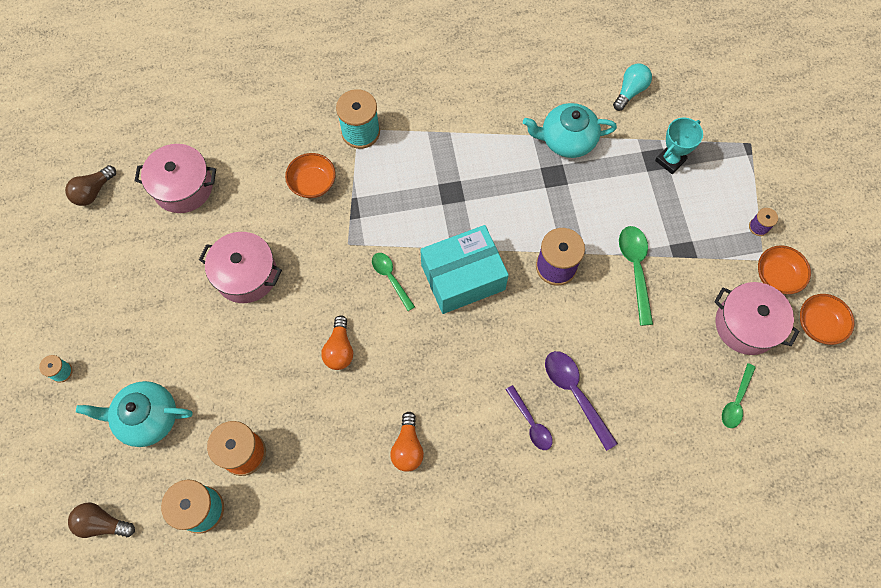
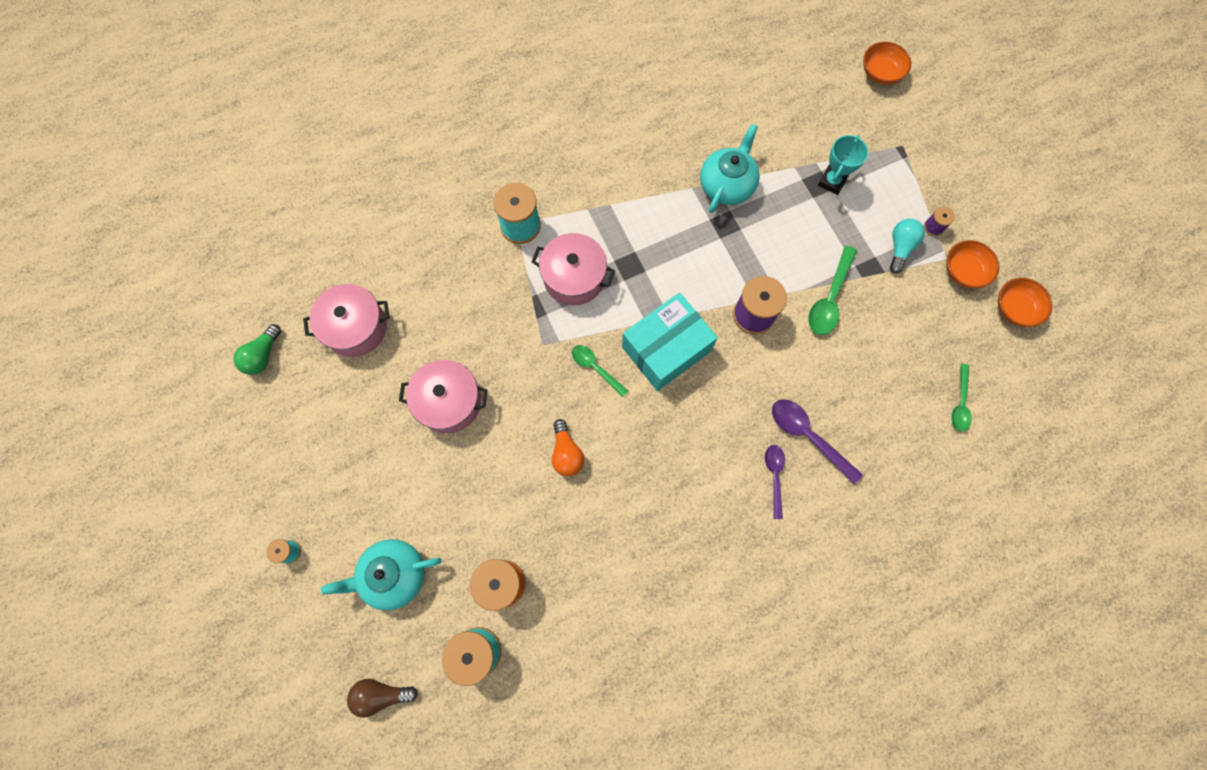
camera: 15 degrees left, 5 degrees up
(93, 192) = (263, 355): brown light bulb -> green light bulb
(313, 183) = (488, 290): orange bowl -> orange bowl (880, 73)
(408, 447) = (663, 533): orange light bulb -> none
(531, 423) = (774, 476): purple spoon -> purple spoon turned 135 degrees counterclockwise
(567, 140) = (727, 185): turquoise teapot -> turquoise teapot turned 135 degrees clockwise
(630, 91) = (774, 121): turquoise light bulb -> turquoise light bulb (900, 248)
(635, 269) = (829, 298): green spoon -> green spoon turned 135 degrees counterclockwise
(746, 325) = (948, 326): pink pot -> pink pot (574, 277)

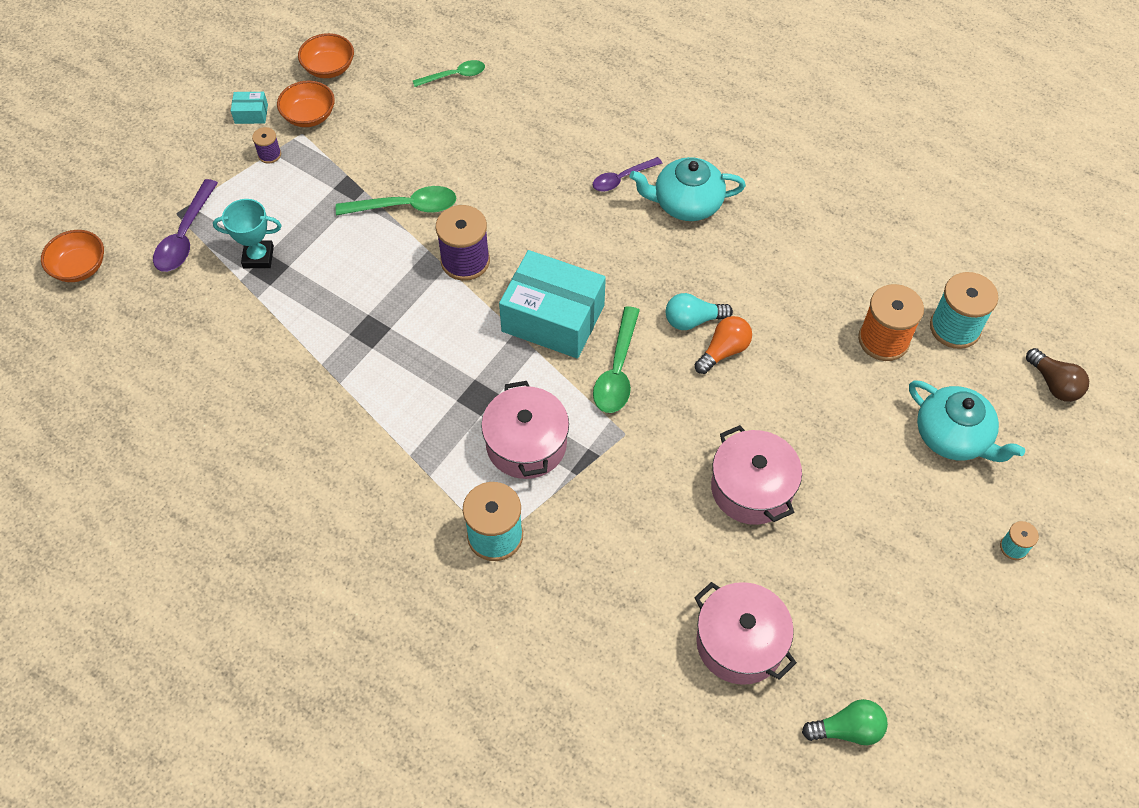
camera: 120 degrees left, 15 degrees down
(595, 368) = (617, 370): green spoon -> green spoon, size x1.52
(727, 185) = (316, 351): turquoise teapot -> turquoise teapot (686, 203)
(808, 436) = (565, 169): purple spoon -> purple spoon (185, 236)
(900, 248) = (310, 172): turquoise light bulb -> turquoise light bulb (693, 320)
(985, 231) = (251, 114): none -> turquoise box

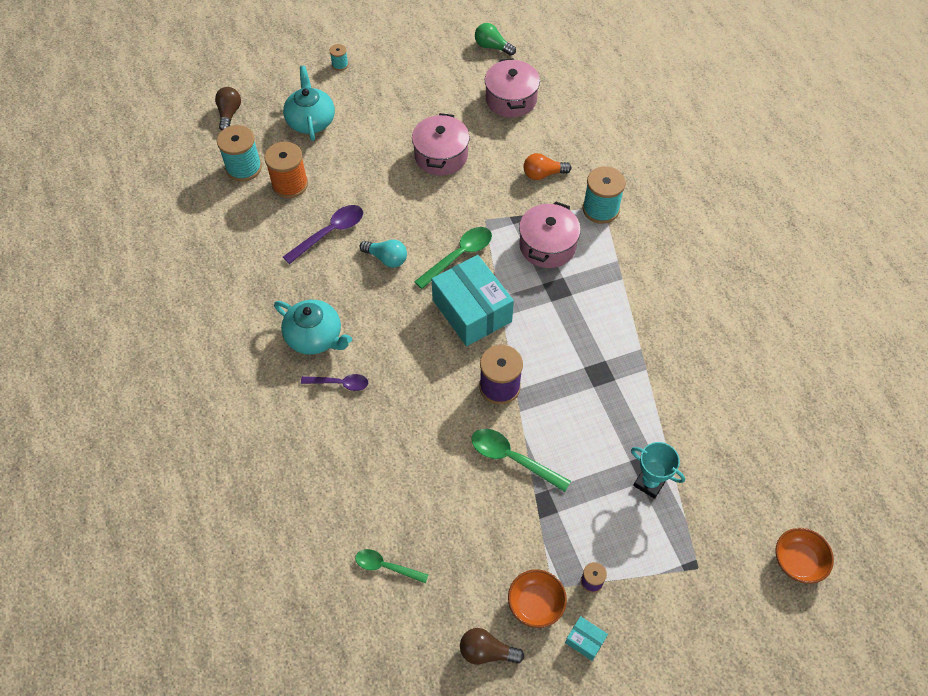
camera: 145 degrees left, 0 degrees up
(185, 236) = (699, 539): purple spoon -> purple spoon (330, 233)
(329, 68) = (486, 651): orange bowl -> brown light bulb
(723, 351) = (386, 230): orange light bulb -> orange light bulb (543, 174)

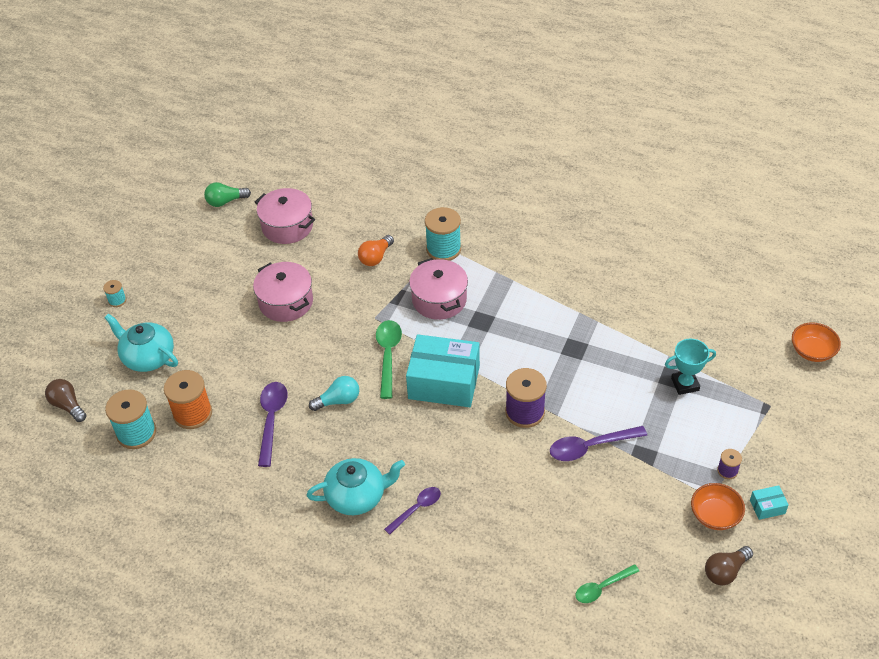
camera: 45 degrees left, 10 degrees down
(512, 458) = (590, 447): green spoon -> purple spoon

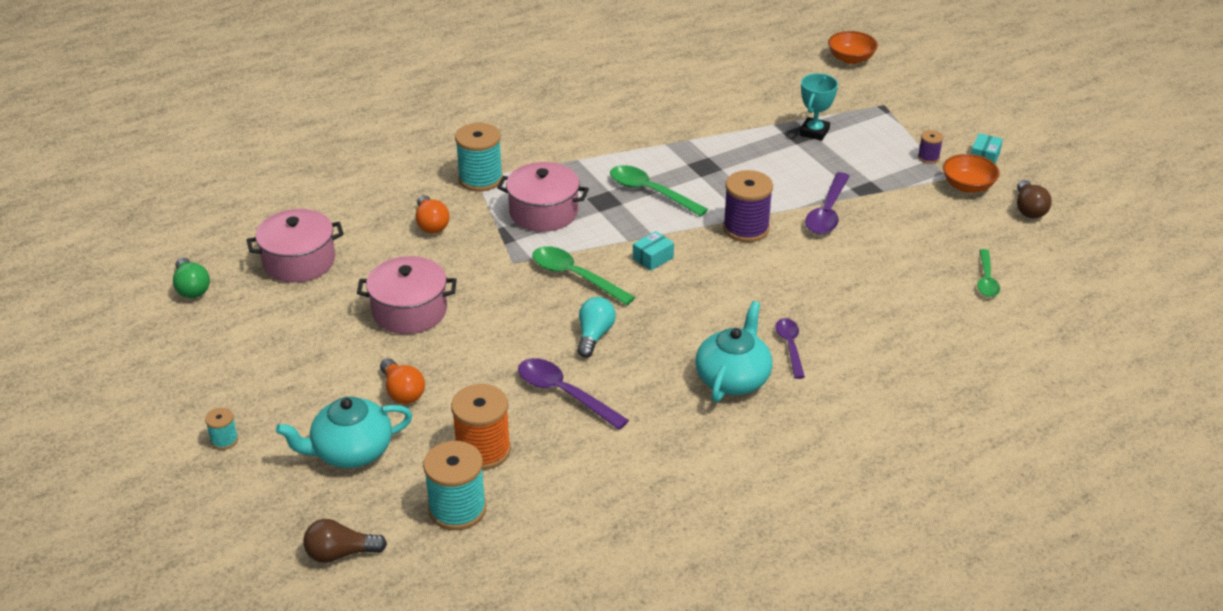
camera: 55 degrees left, 10 degrees down
(213, 346) = (402, 392): none -> orange light bulb
(225, 201) = (192, 288): green light bulb -> green light bulb turned 45 degrees counterclockwise
(444, 382) = (653, 258): turquoise box -> turquoise box, size x0.41
(515, 338) = (650, 192): none -> green spoon

